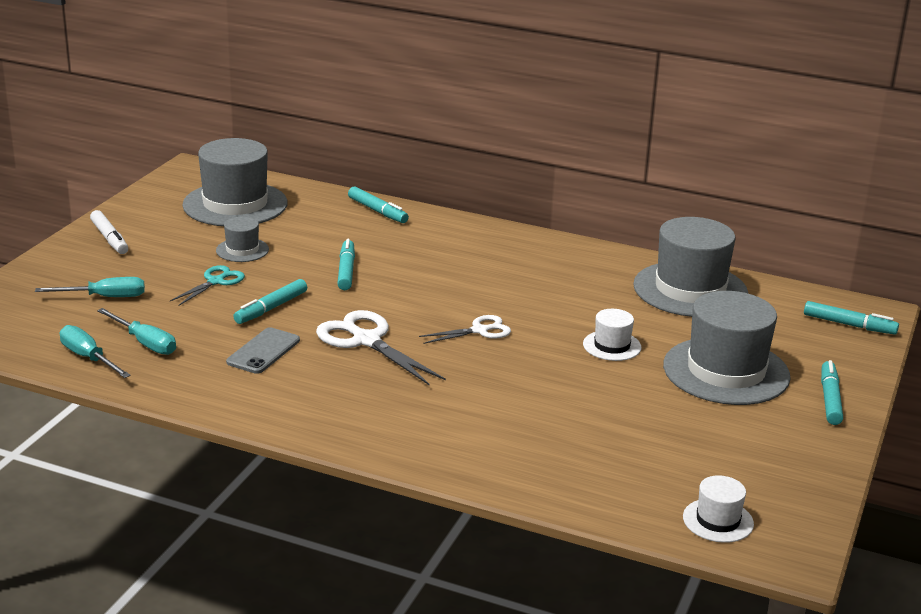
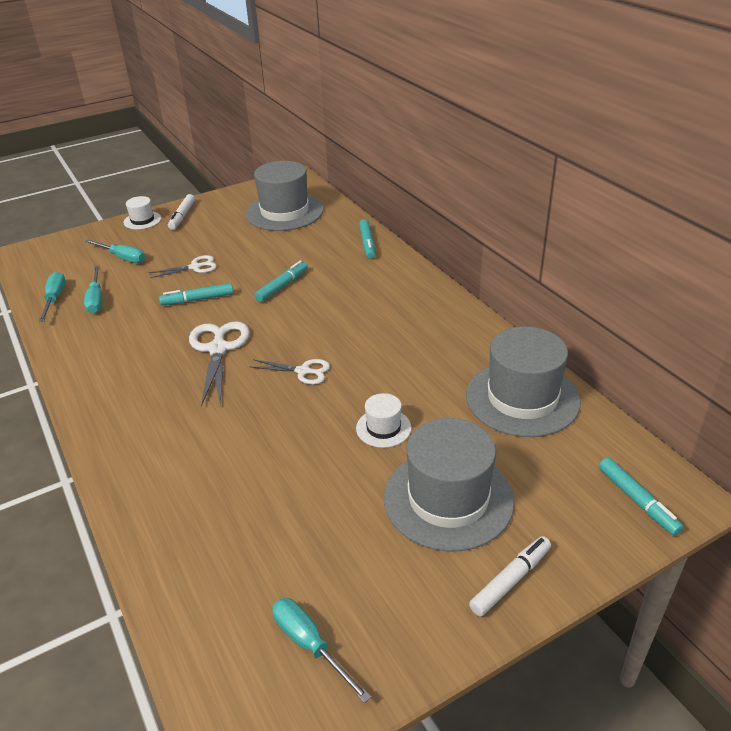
camera: 40 degrees right, 10 degrees up
(216, 281) = (195, 267): turquoise scissors -> white scissors
(242, 250) = (242, 248): grey hat -> none
(263, 351) = (148, 332): grey phone -> none
(718, 520) = (234, 664): white hat -> white hat (142, 220)
(753, 488) = (310, 645): none -> turquoise screwdriver
(830, 399) = (510, 580): turquoise marker -> white marker

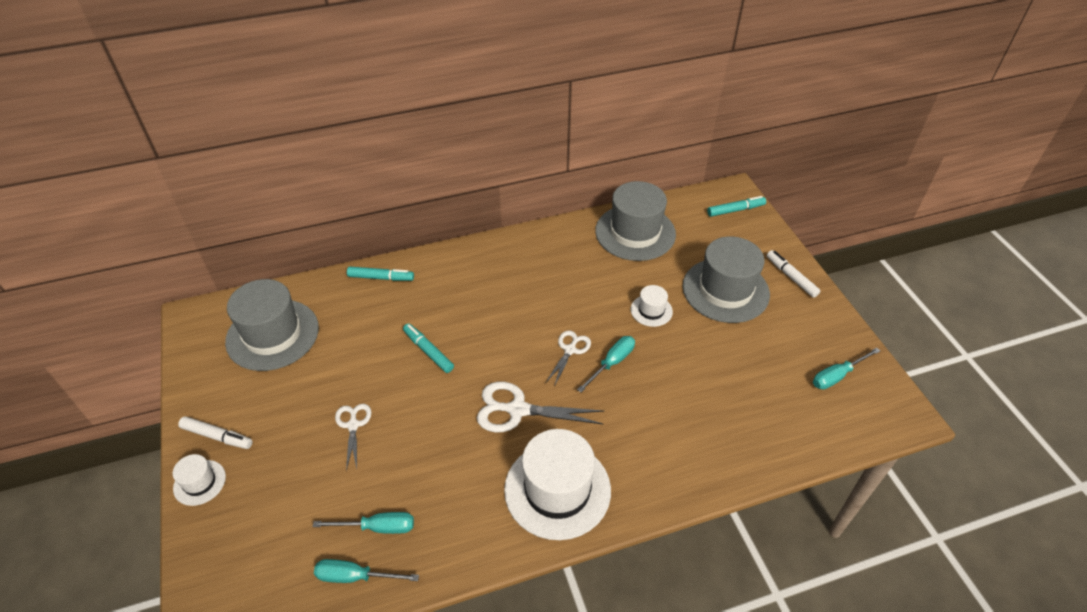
camera: 80 degrees left, 10 degrees up
(123, 258) = (290, 502): turquoise screwdriver -> turquoise screwdriver (612, 363)
(124, 388) = (557, 489): none -> white hat
(198, 299) = (422, 424): turquoise marker -> none

